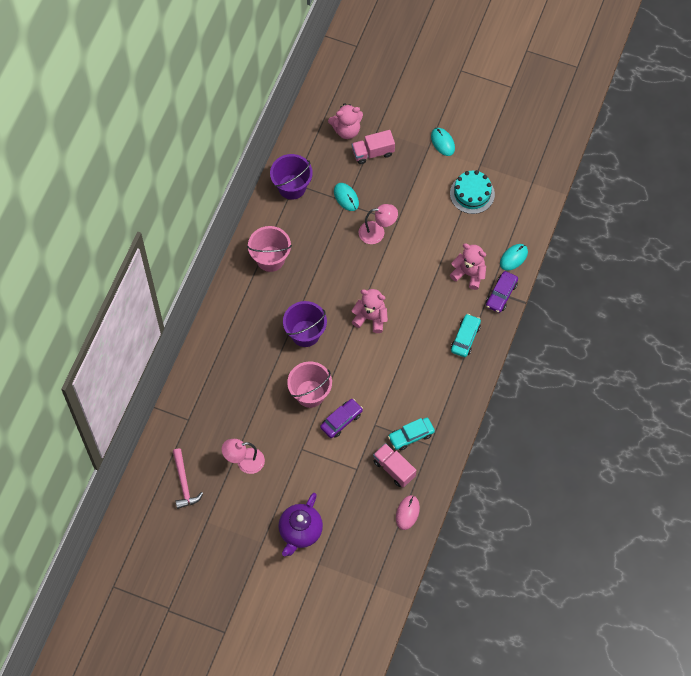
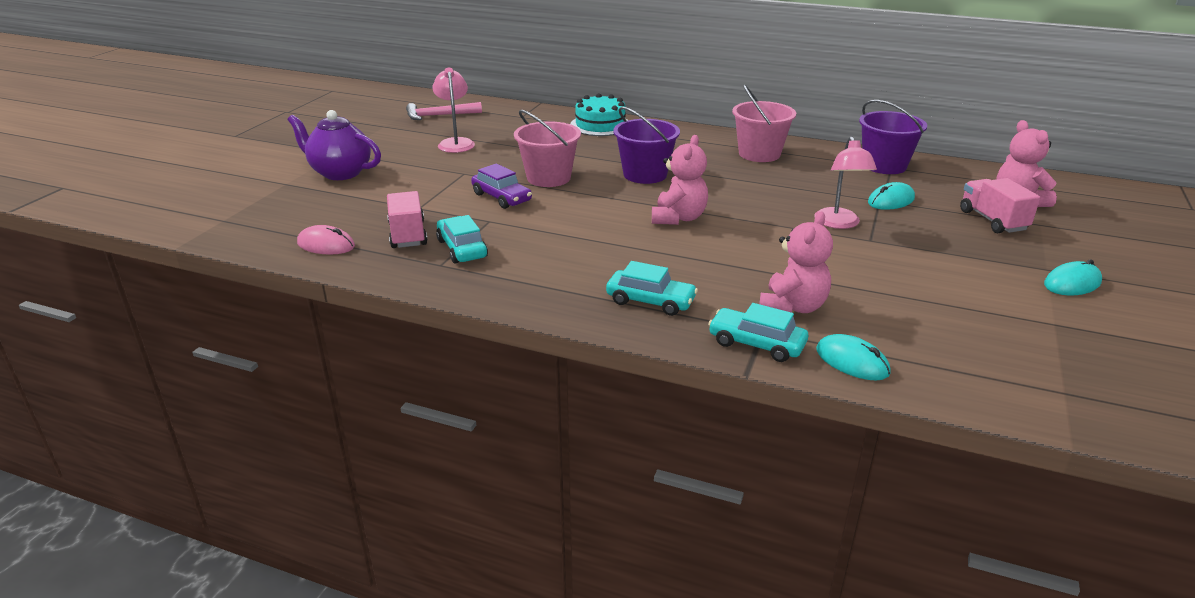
camera: 90 degrees right, 35 degrees down
(394, 469) = (407, 235): pink truck -> pink truck turned 60 degrees counterclockwise
(472, 194) = (978, 313): turquoise cake -> turquoise cake (600, 125)
(501, 294) = (756, 344): purple car -> turquoise car

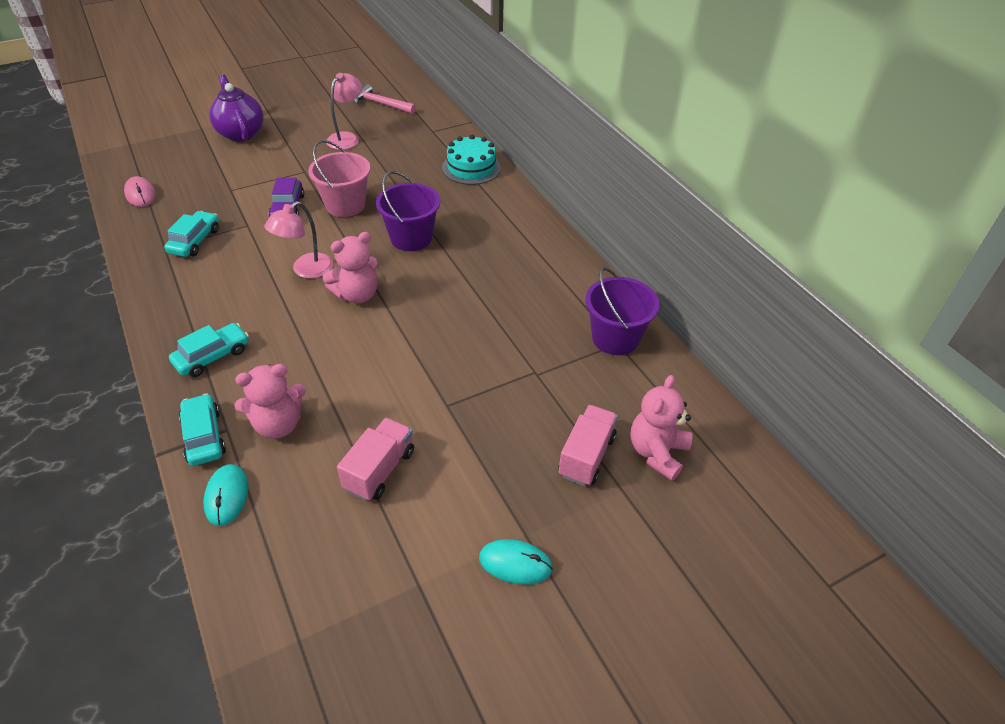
camera: 40 degrees right, 15 degrees up
(407, 235) = (189, 211): pink truck -> pink truck (379, 470)
(650, 301) = (212, 356): turquoise car -> turquoise car turned 105 degrees counterclockwise
(759, 154) = (534, 264): pink bucket -> none
(839, 223) = (455, 374): pink lamp -> pink lamp (306, 270)
(891, 200) = (543, 378): turquoise mouse -> none

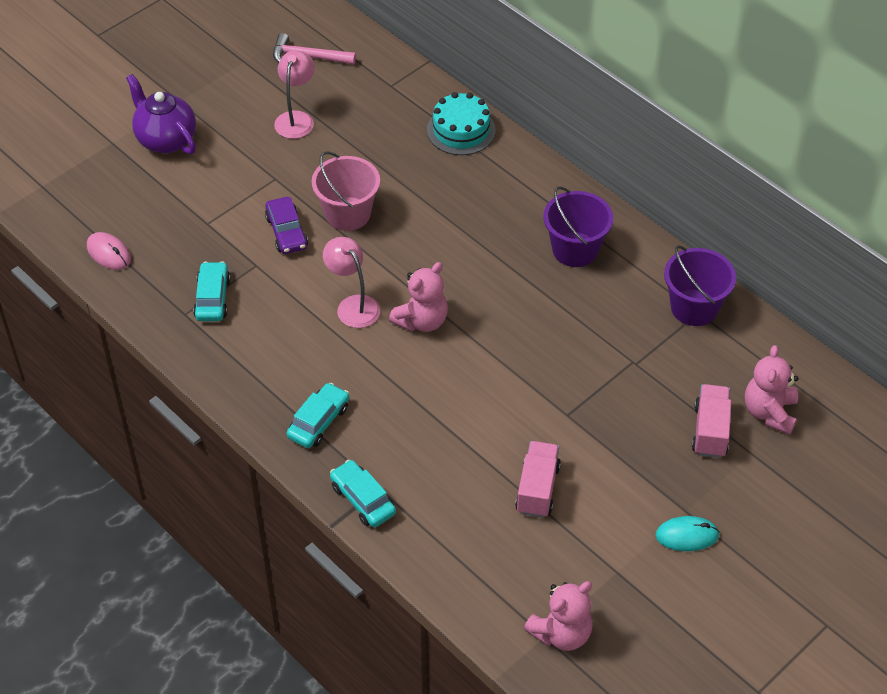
camera: 15 degrees left, 5 degrees up
(226, 496) = (417, 545): turquoise mouse -> none
(278, 424) = (423, 471): pink teddy bear -> pink teddy bear (561, 633)
(306, 270) = (353, 305): pink lamp -> pink lamp turned 120 degrees clockwise
(411, 238) = (441, 240): purple bucket -> purple bucket (575, 249)

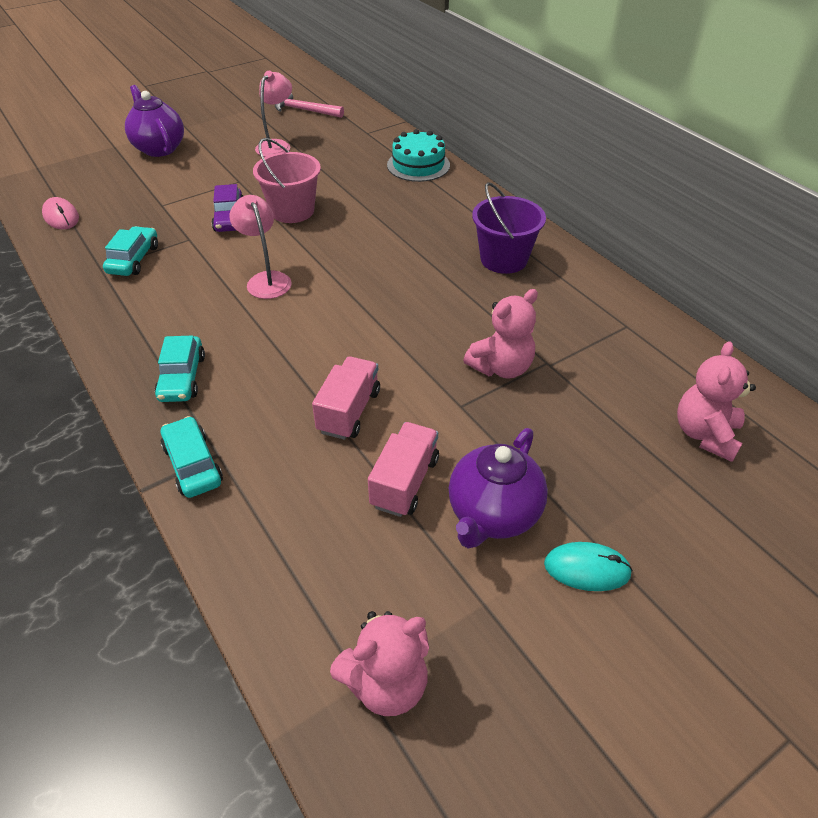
camera: 10 degrees right, 5 degrees down
(319, 422) = (182, 377): turquoise car -> turquoise car turned 135 degrees clockwise
(422, 321) = (329, 300): pink teddy bear -> pink teddy bear (501, 367)
(611, 505) = (493, 514): none -> purple teapot
(694, 307) = (622, 321): purple bucket -> none
(710, 431) = (630, 445): pink truck -> pink truck (349, 411)

